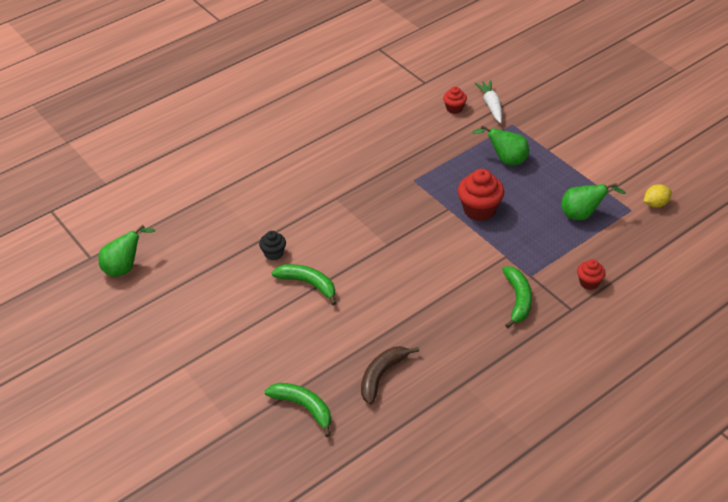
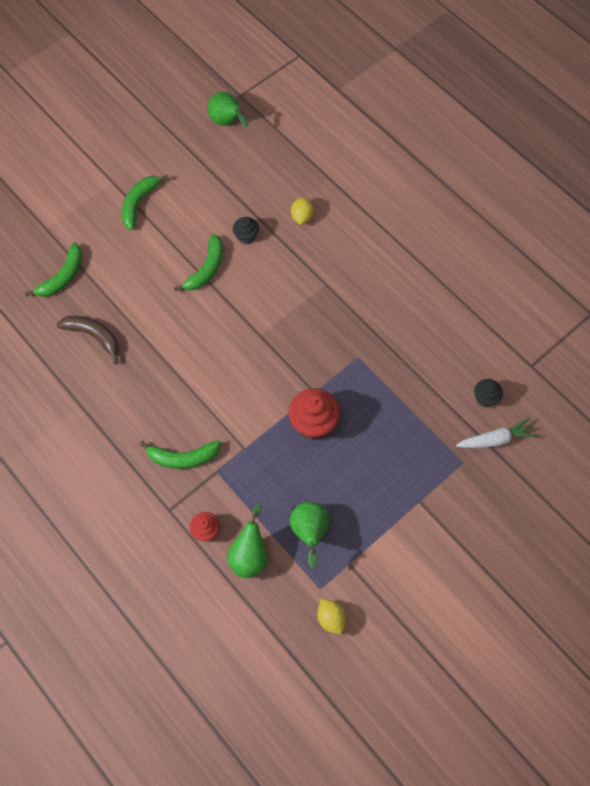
camera: 85 degrees right, 20 degrees up
(216, 341) = (139, 203): none -> green banana
(257, 213) = (302, 217): none -> yellow lemon
(454, 108) = (485, 398): red cupcake -> black cupcake
(506, 160) = (397, 453): green pear -> green pear (249, 555)

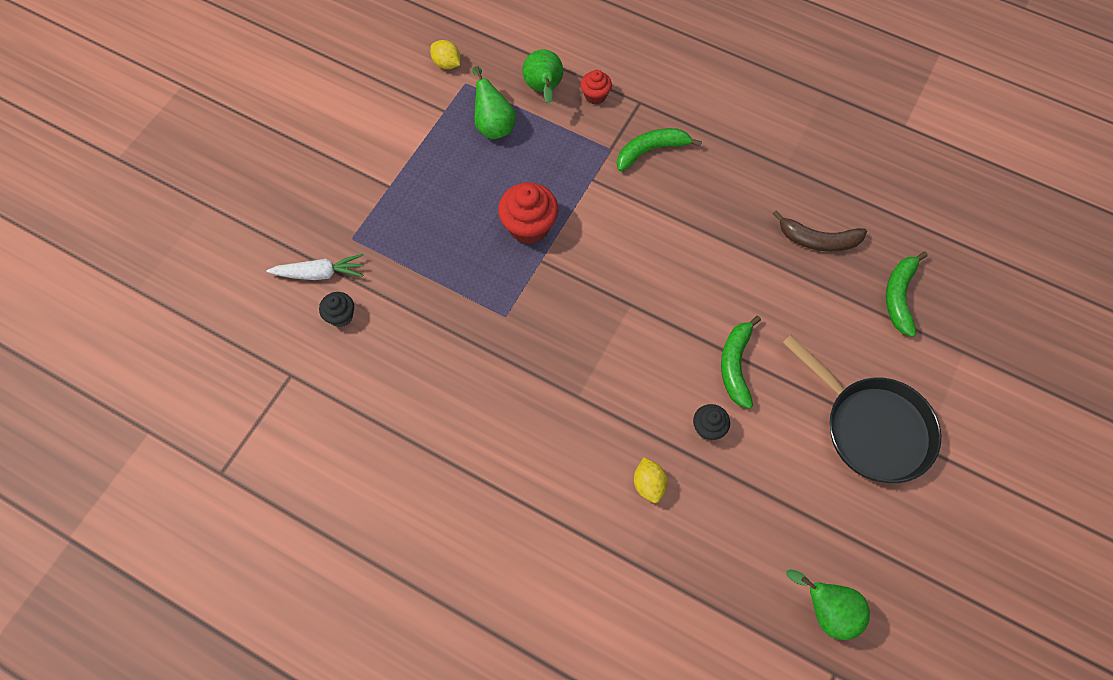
camera: 160 degrees right, 0 degrees up
(139, 203) = (871, 428): green banana -> black pan
(495, 439) = (320, 273): white carrot -> white carrot turned 150 degrees counterclockwise

